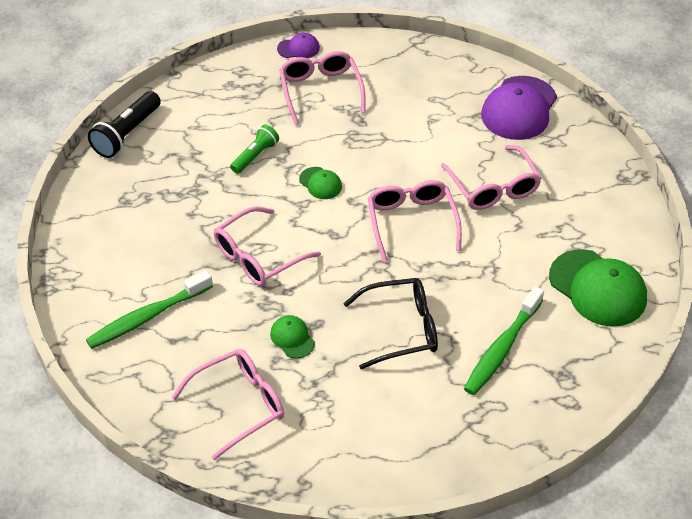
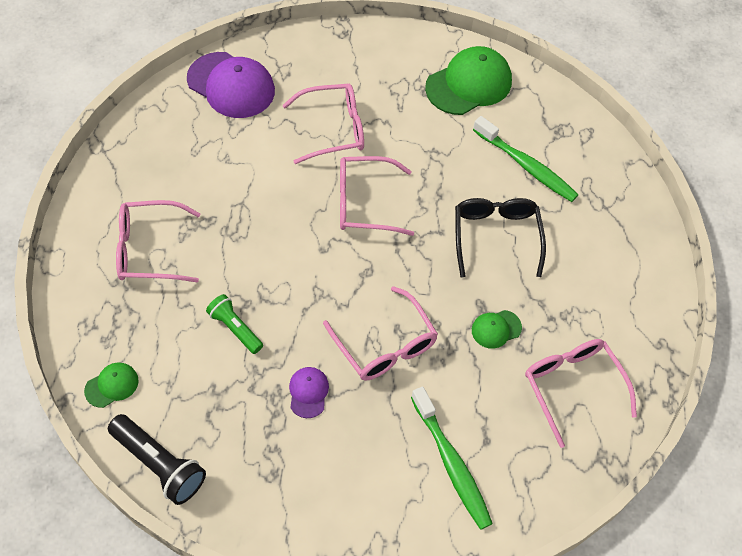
camera: 85 degrees left, 10 degrees up
(298, 48) = (69, 260): purple cap -> purple cap (308, 392)
(320, 183) = (292, 272): green cap -> green cap (112, 385)

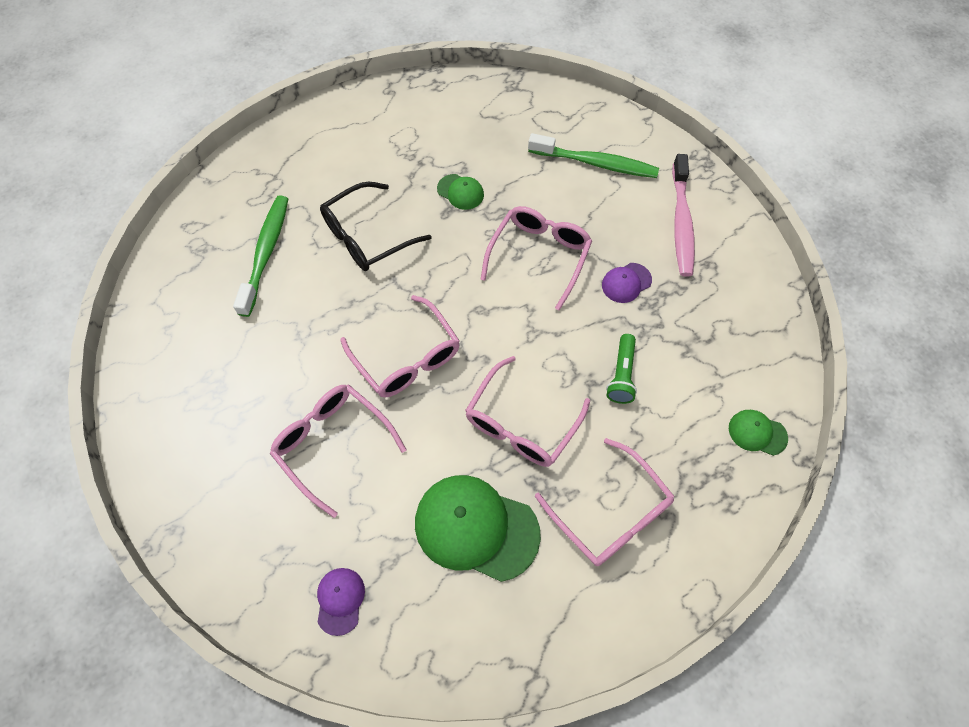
camera: 120 degrees left, 5 degrees up
(159, 464) = (777, 345): black flashlight -> none
(231, 85) = (340, 600): purple cap -> purple cap, size x0.48
(331, 487) = (681, 223): none -> pink toothbrush
(451, 464) = (596, 163): green toothbrush -> green toothbrush turned 75 degrees clockwise
(469, 84) = (183, 355): green cap -> green cap (476, 528)
(572, 387) = (471, 125): pink glasses -> pink glasses (521, 423)

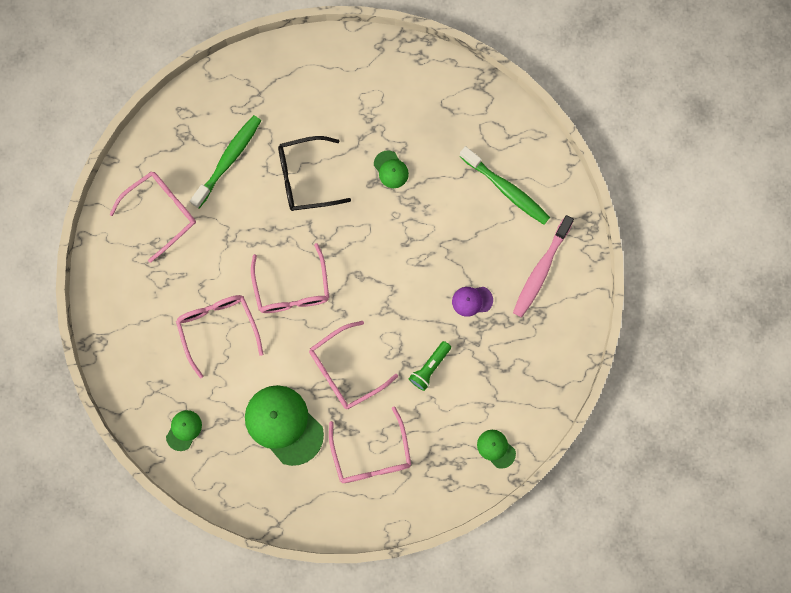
camera: 25 degrees right, 15 degrees up
(340, 600) = (184, 430): purple cap -> green cap
(539, 256) = (421, 251): pink glasses -> pink glasses (161, 213)

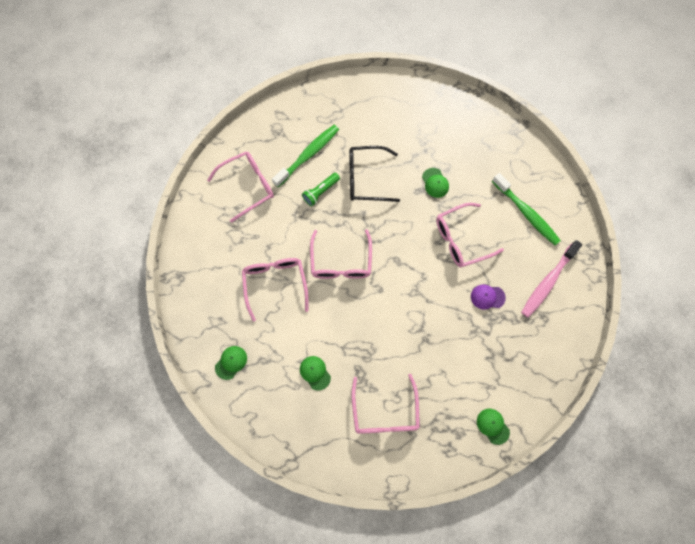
camera: 10 degrees right, 5 degrees down
(283, 424) = (315, 372): green cap -> green cap, size x0.48
(345, 370) = (374, 336): pink glasses -> pink glasses (461, 239)
(429, 367) = (445, 346): green flashlight -> green flashlight (320, 192)

